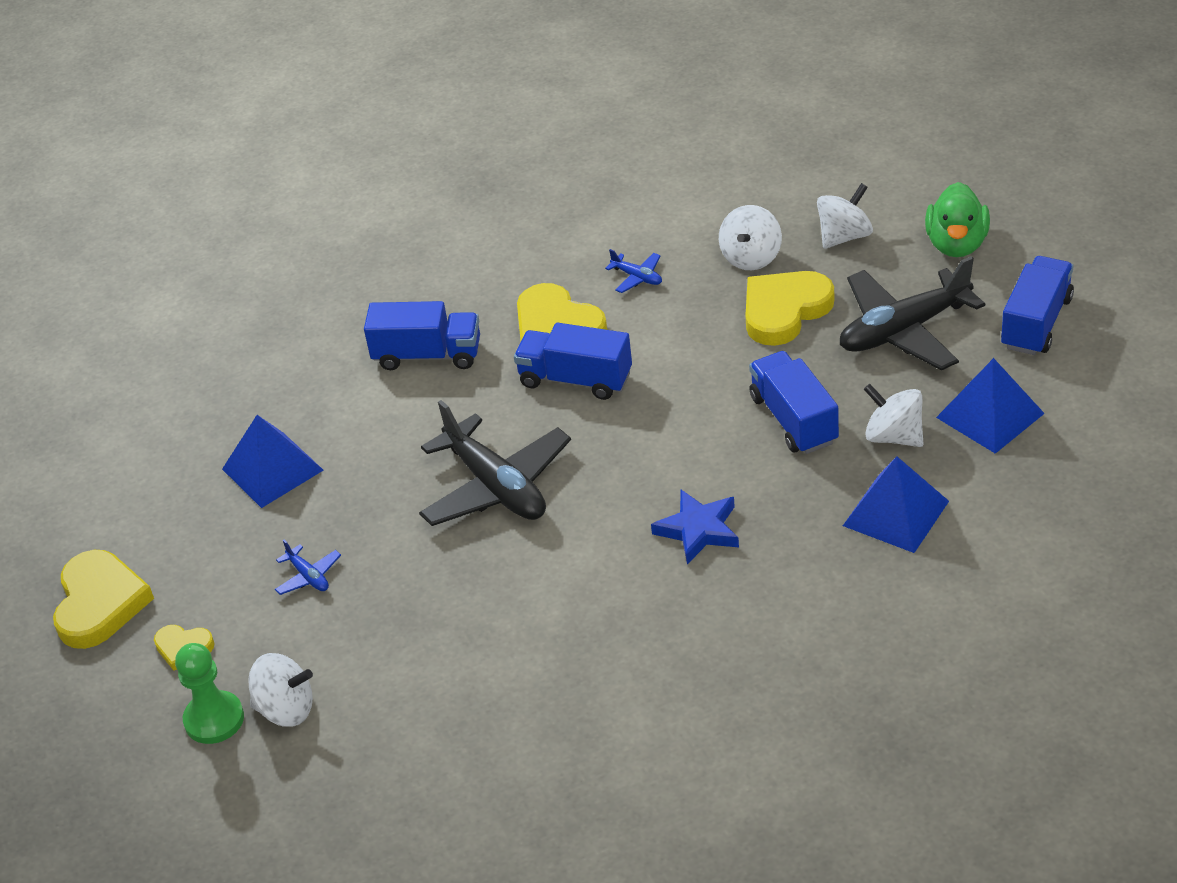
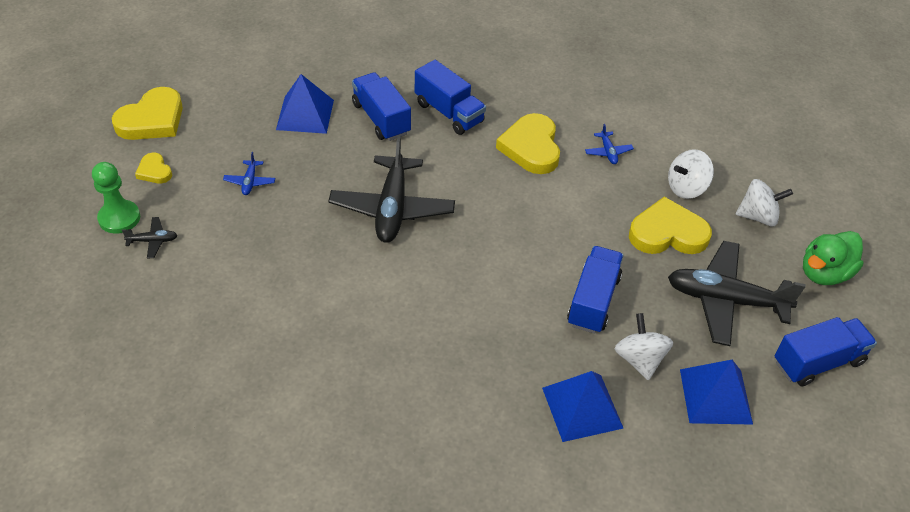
camera: 35 degrees right, 5 degrees up
(286, 709) = (153, 241): white spinning top -> black plane
(575, 379) = (504, 183): blue truck -> blue truck (381, 119)
(698, 530) = (461, 320): blue star -> none

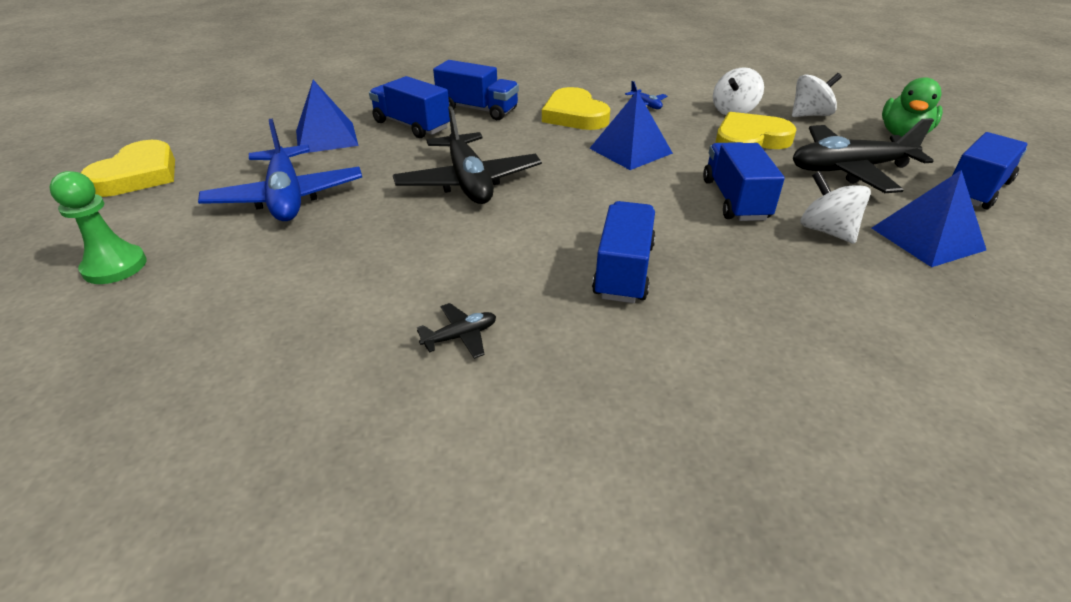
camera: 20 degrees left, 10 degrees down
(153, 241) = (173, 277): black plane -> black plane (460, 336)
(154, 171) = (154, 214): yellow heart -> none
(250, 182) = (286, 197): blue plane -> blue plane, size x2.38
(452, 342) = (623, 271): none -> blue truck
(582, 408) = (816, 287): blue pyramid -> blue pyramid (630, 150)

